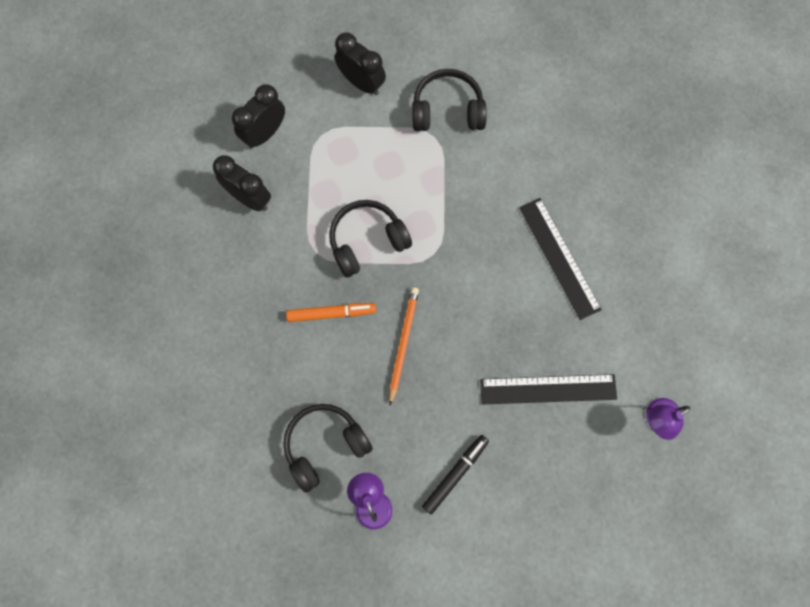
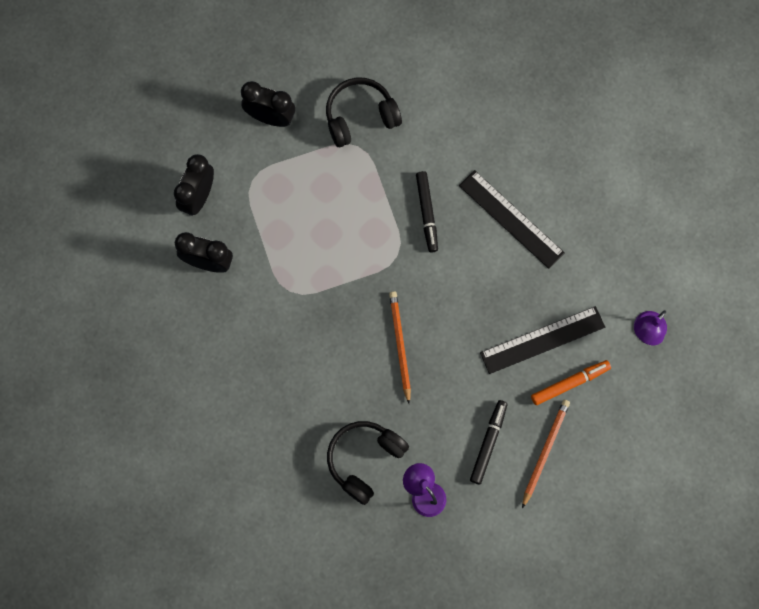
camera: 20 degrees left, 0 degrees up
(331, 313) = (325, 341): orange marker -> orange marker (570, 383)
(367, 241) = (332, 264): black headphones -> none
(478, 223) = (427, 213): none -> black marker
(510, 504) = (545, 451): none -> orange pencil

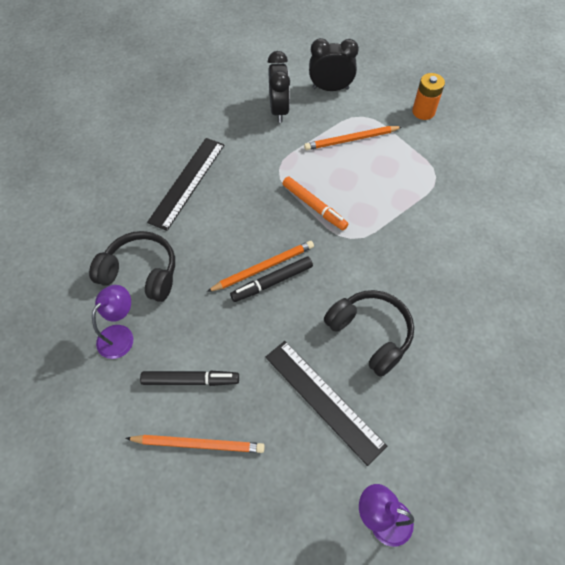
camera: 70 degrees right, 15 degrees down
(270, 117) = (423, 111): black clock -> orange battery
(279, 205) = (351, 140): none -> orange pencil
(360, 117) = (463, 170): black headphones -> black headphones (370, 334)
(427, 213) = (404, 249): black marker -> black marker (272, 282)
(511, 219) = (439, 326): black ruler -> black ruler (187, 182)
(570, 383) = (286, 446): orange marker -> orange marker (314, 206)

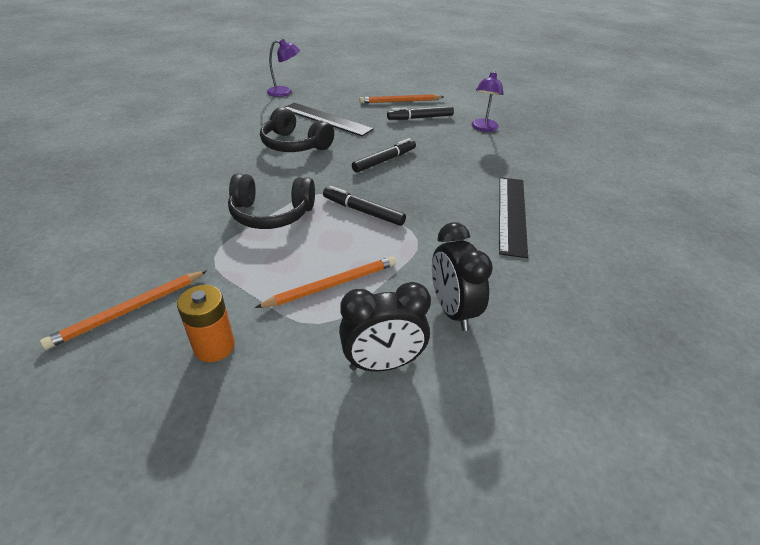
camera: 165 degrees right, 20 degrees down
(141, 273) = (498, 154): black headphones -> black headphones (271, 214)
(263, 267) = (396, 167): orange pencil -> orange pencil (129, 310)
(314, 206) = (363, 211): orange marker -> black marker

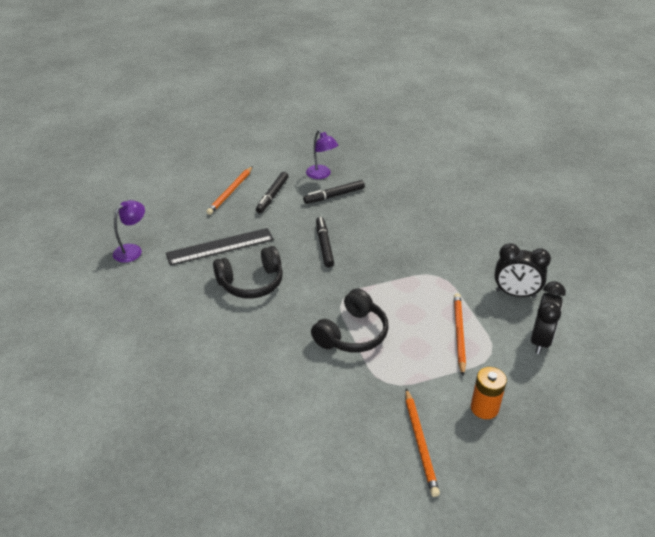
camera: 55 degrees left, 0 degrees up
(363, 211) = (386, 286): black marker -> black marker (334, 196)
(512, 214) = (441, 222): black ruler -> none

